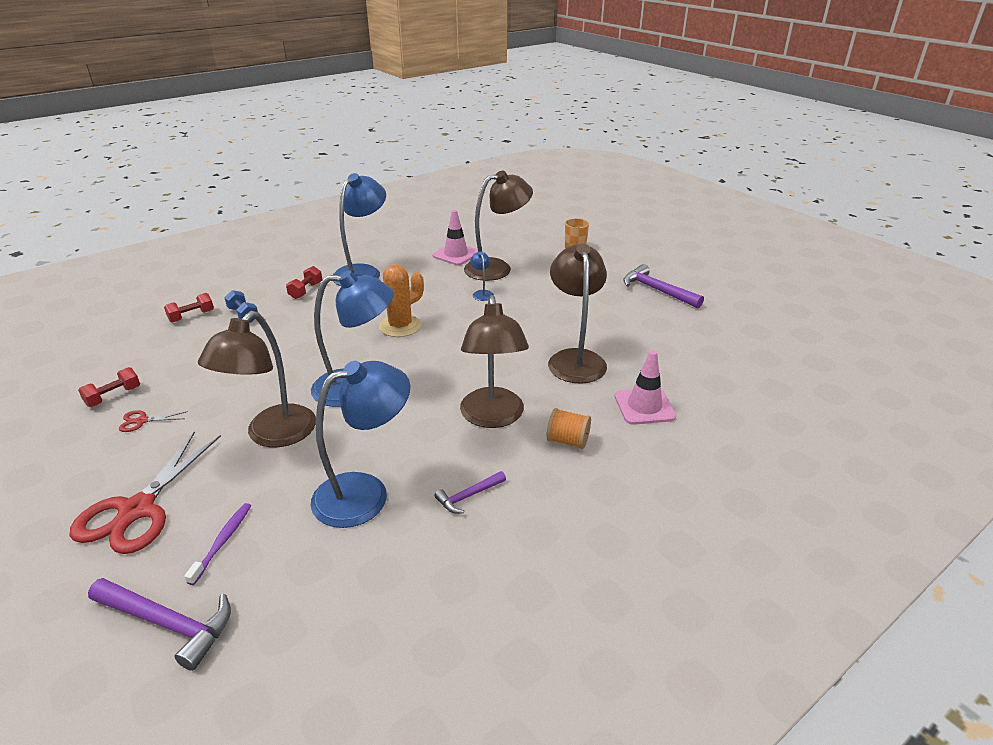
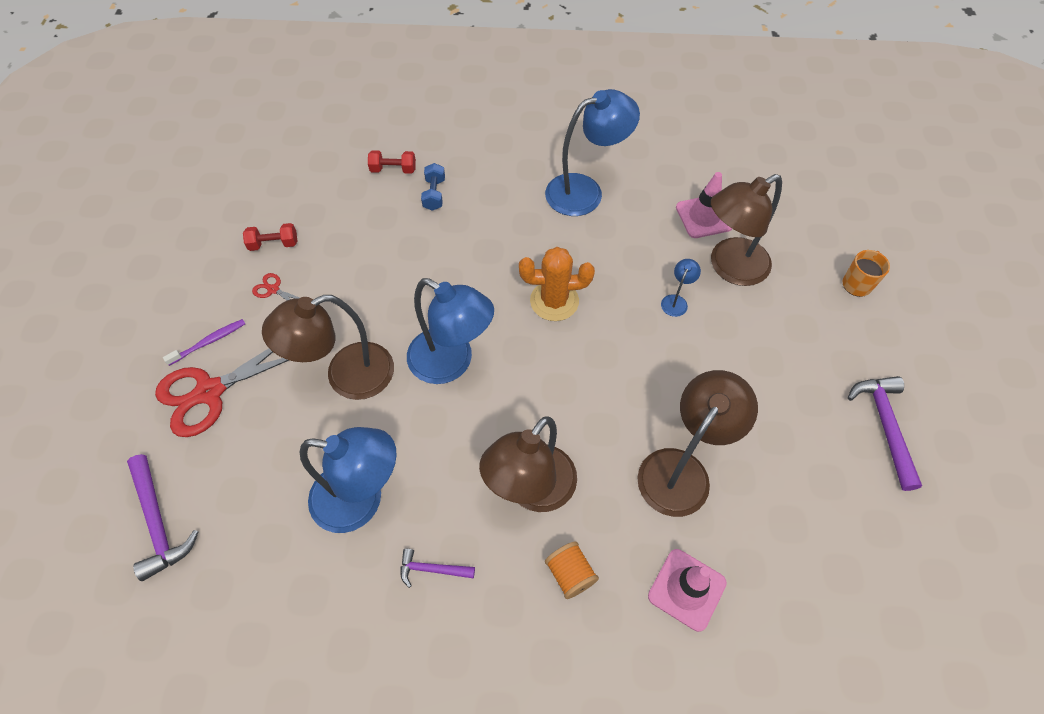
camera: 40 degrees right, 25 degrees up
(222, 542) = (237, 471): purple toothbrush -> purple toothbrush (209, 342)
(306, 290) = (511, 189): red dumbbell -> none
(497, 268) = (729, 267): brown lamp -> brown lamp turned 135 degrees clockwise

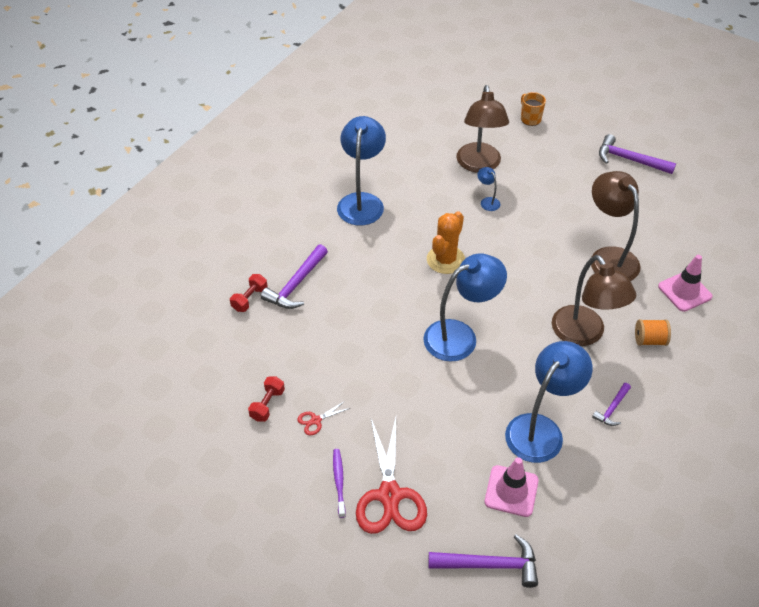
camera: 60 degrees left, 10 degrees down
(347, 377) = (432, 401): brown lamp -> none
(434, 194) = (296, 284): blue dumbbell -> purple hammer
(704, 217) = (430, 156): pink traffic cone -> pink traffic cone (511, 491)

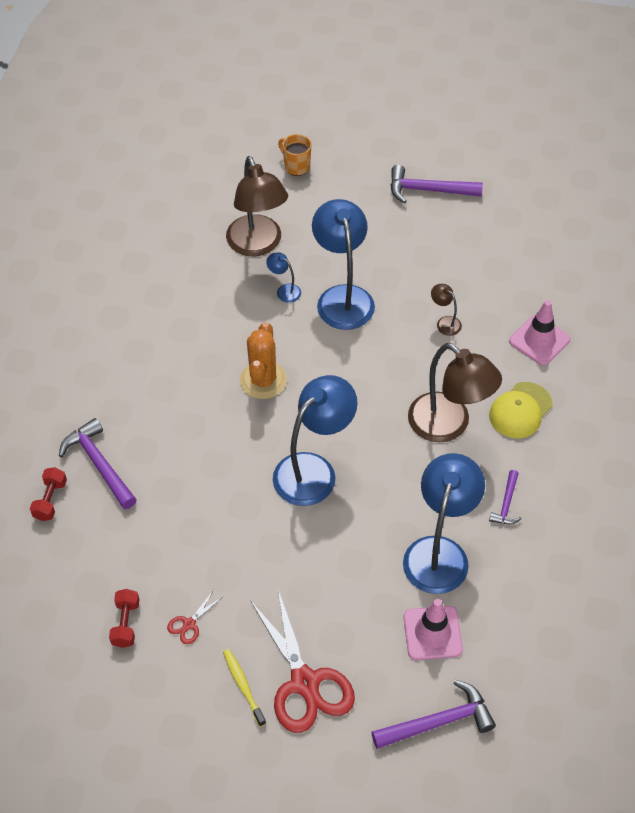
camera: 20 degrees left, 5 degrees up
(296, 284) = (99, 464): purple hammer -> purple hammer turned 135 degrees clockwise
(339, 481) = (243, 686): purple toothbrush -> yellow toothbrush
(362, 201) = (135, 333): blue lamp -> blue lamp (343, 297)
(608, 257) = (445, 322): brown lamp -> brown lamp, size x0.43
(649, 340) = (520, 410): orange spool -> yellow cap

